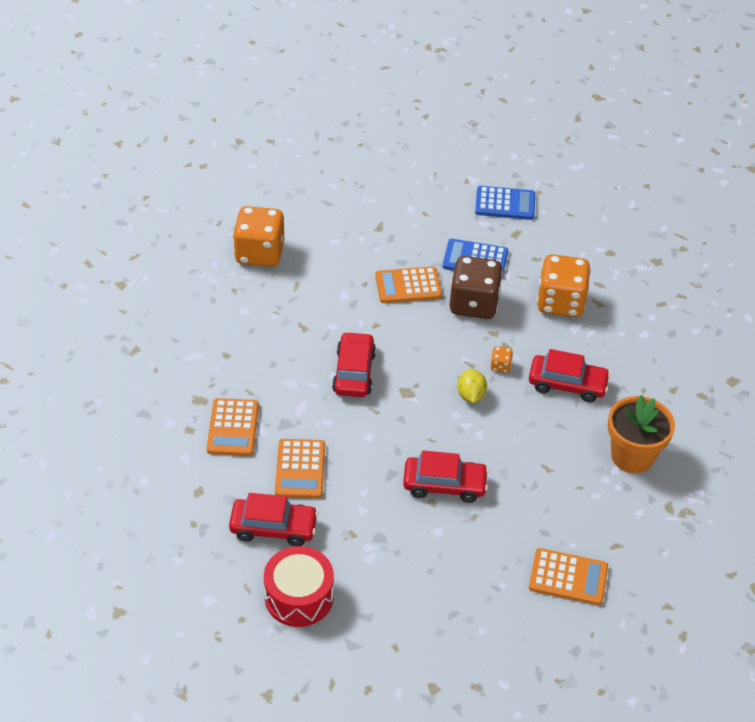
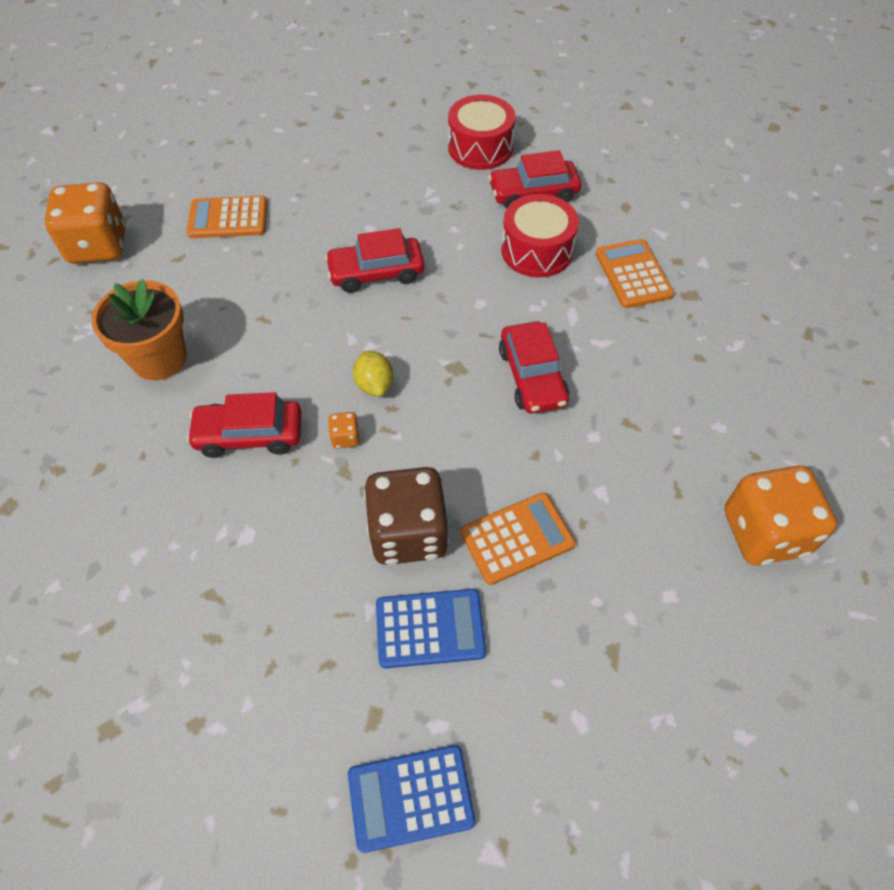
camera: 165 degrees right, 10 degrees up
(300, 469) = (537, 251): orange calculator -> red drum
(560, 302) = (274, 577): orange dice -> orange dice (98, 246)

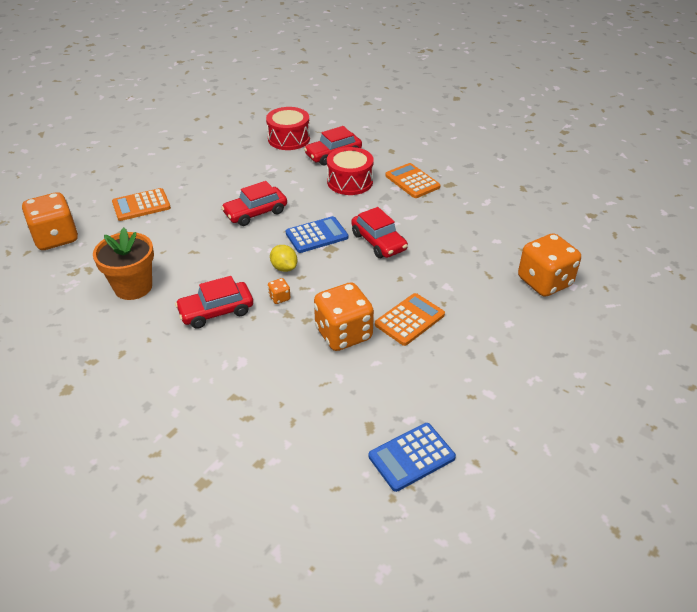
camera: 20 degrees left, 15 degrees down
(408, 533) = (343, 334): brown dice -> orange dice
(430, 628) = (381, 375): blue calculator -> blue calculator (316, 235)

